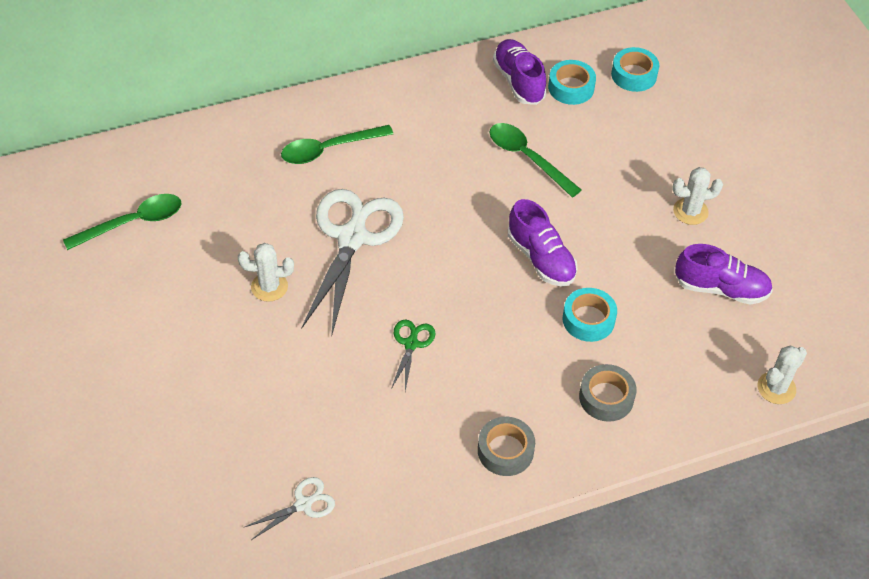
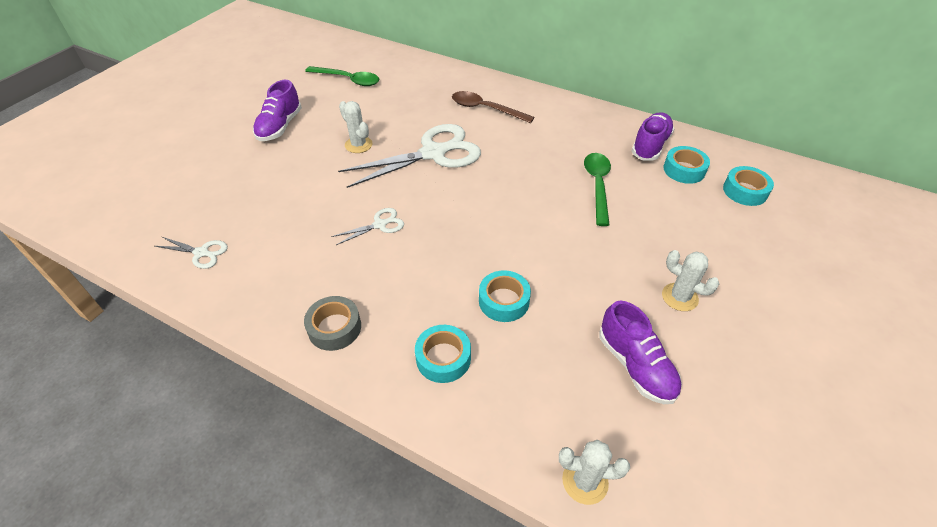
camera: 50 degrees right, 5 degrees down
(329, 149) = (486, 109): green spoon -> brown spoon
(411, 343) = (380, 224): green scissors -> white scissors
(541, 258) = (525, 242): purple shoe -> purple shoe (280, 127)
(606, 397) = (443, 358): grey tape -> turquoise tape

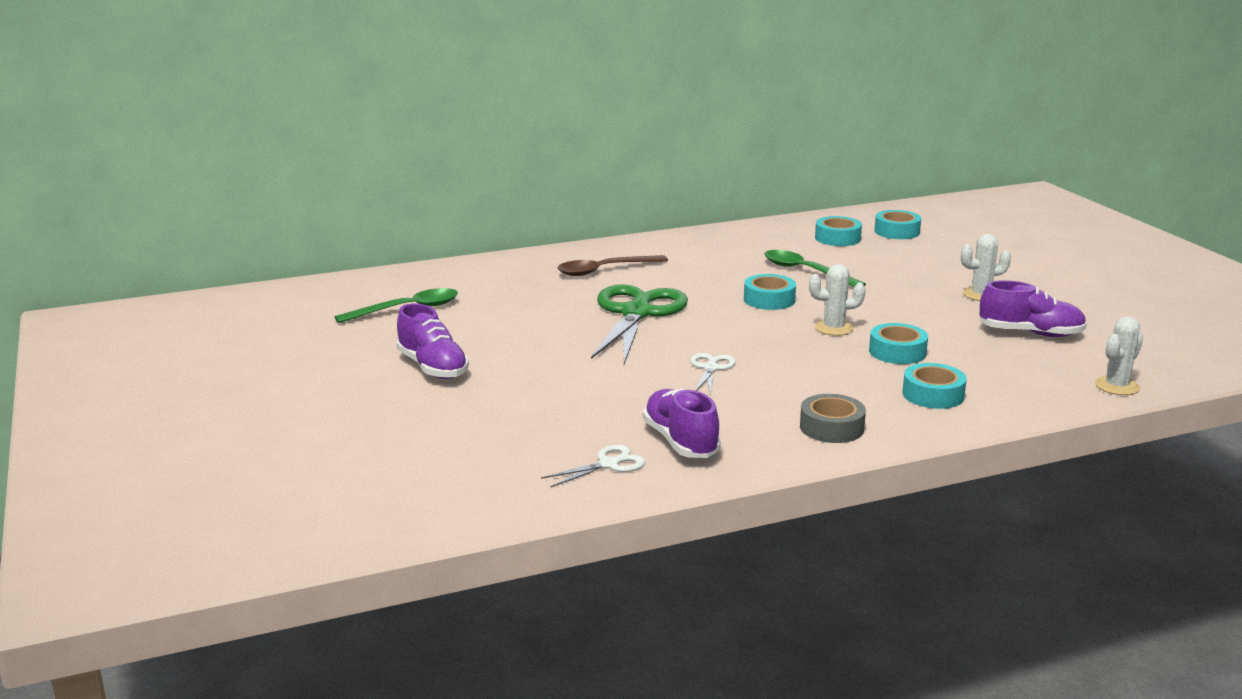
camera: 50 degrees left, 25 degrees down
(358, 145) = (553, 340): white cactus -> white cactus (834, 328)
(434, 153) = (637, 313): white scissors -> green scissors
(524, 194) = (769, 300): none -> turquoise tape
(650, 146) = (785, 236): purple shoe -> purple shoe (680, 442)

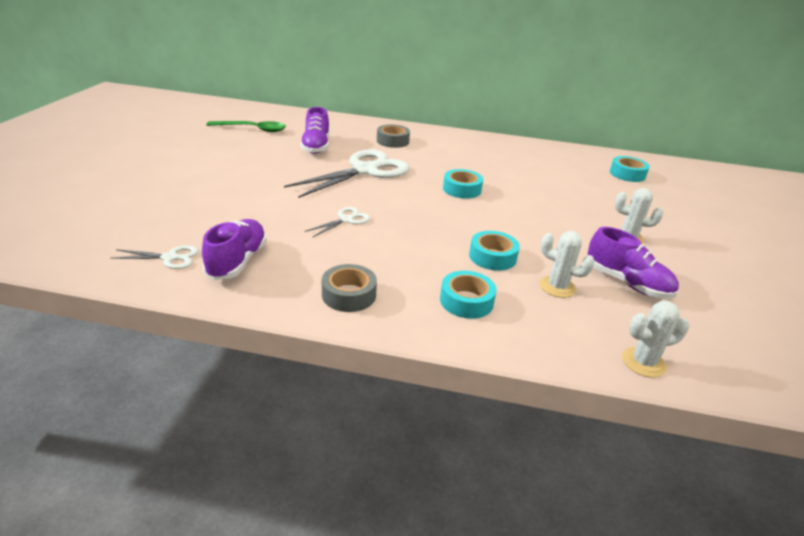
camera: 30 degrees right, 10 degrees up
(432, 367) = (202, 163): purple shoe -> purple shoe (316, 146)
(604, 270) = (392, 141): brown spoon -> grey tape
(637, 313) = (366, 170): green scissors -> white scissors
(805, 271) = (517, 180): green spoon -> none
(834, 328) = (474, 223): white cactus -> white cactus (557, 287)
(837, 238) = (575, 166): turquoise tape -> none

